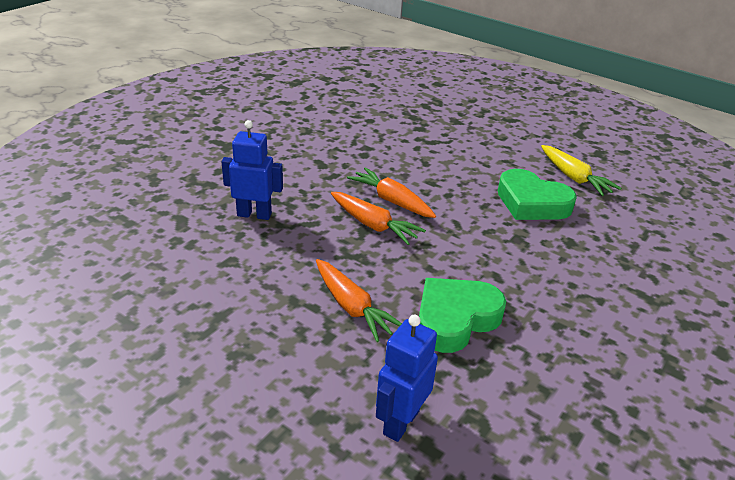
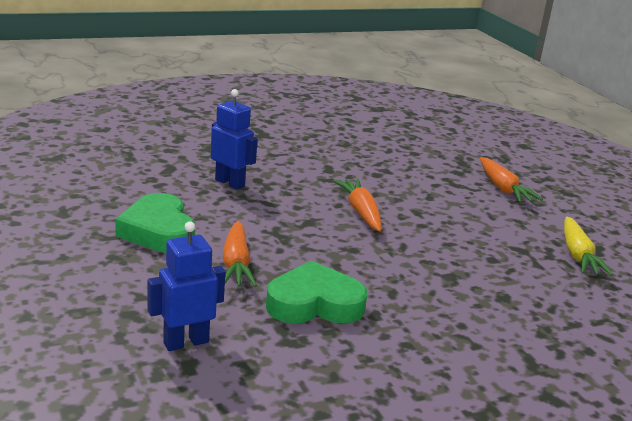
camera: 30 degrees right, 10 degrees down
(373, 225) = (322, 222): orange carrot -> orange carrot (503, 188)
(531, 203) = (502, 257): green heart -> green heart (158, 231)

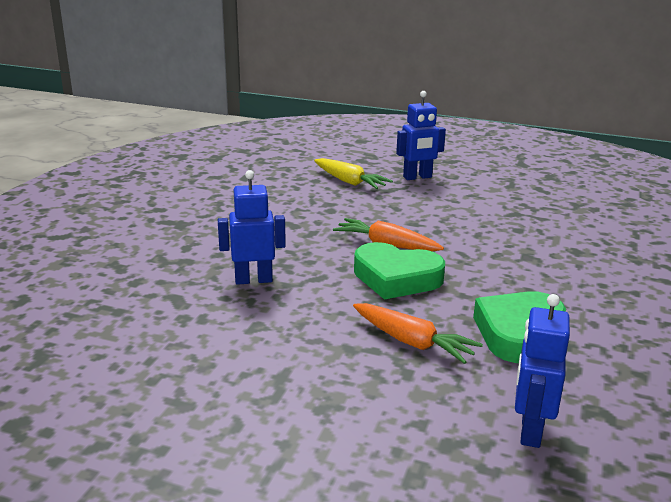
camera: 45 degrees left, 0 degrees up
(158, 231) = (300, 359): green heart -> green heart (396, 278)
(503, 188) = (417, 177): orange carrot -> blue robot
(577, 255) = (542, 199): yellow carrot -> yellow carrot (349, 182)

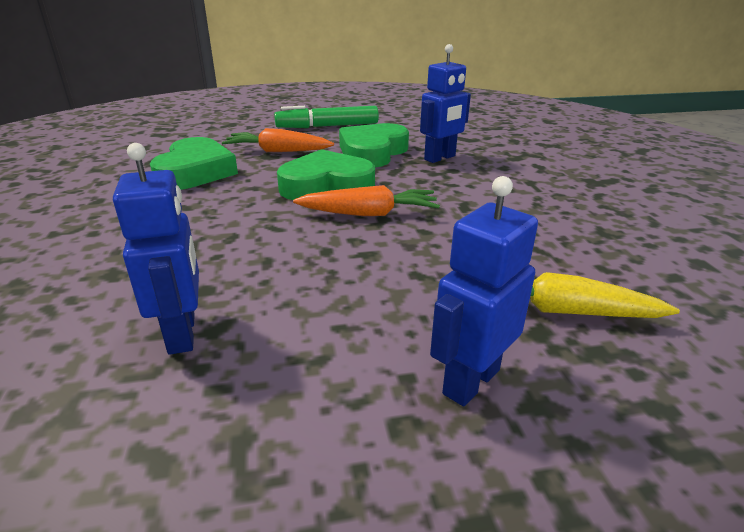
camera: 150 degrees right, 5 degrees up
(306, 381) = (327, 126): none -> green marker
(308, 308) = (372, 152): none -> green heart
(530, 430) = (185, 134): blue robot -> blue robot (183, 333)

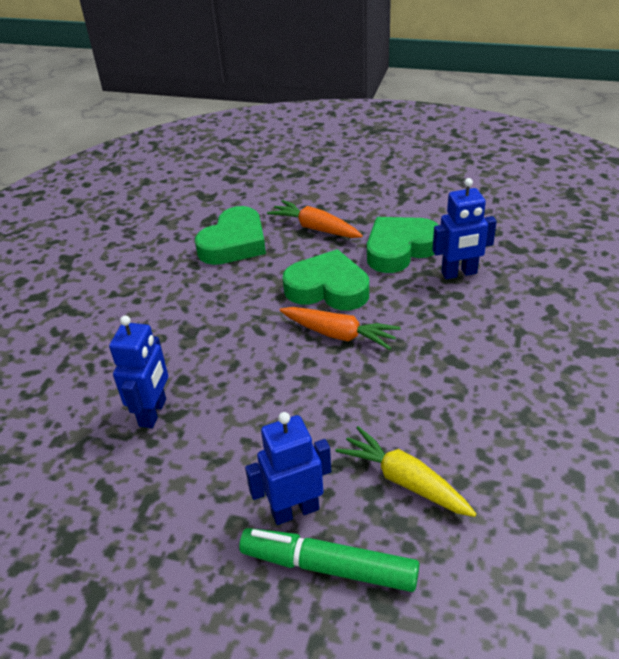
camera: 30 degrees right, 10 degrees up
(327, 126) = (385, 196): green marker -> green marker (329, 566)

